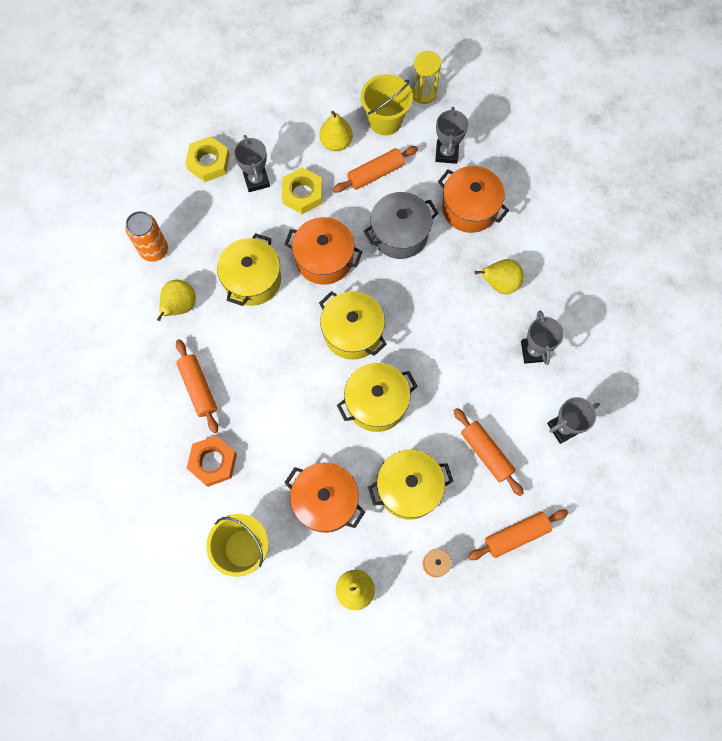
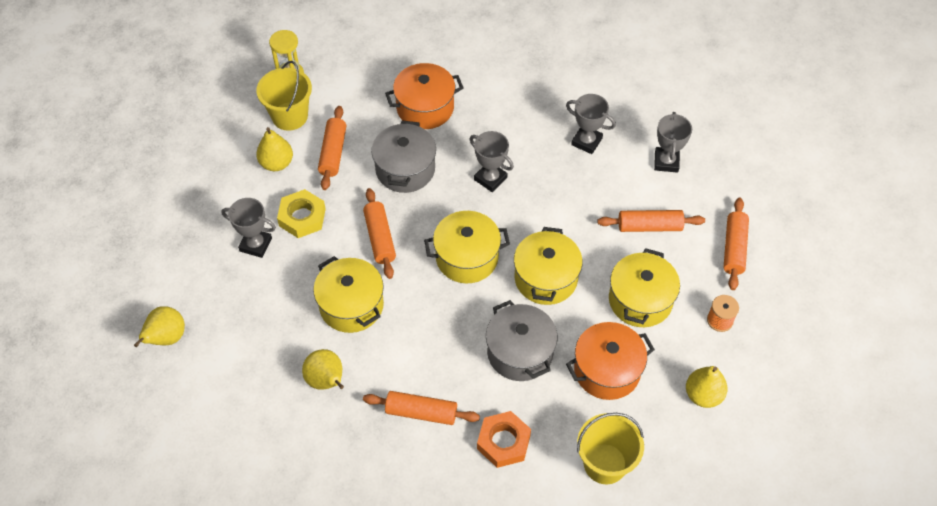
camera: 55 degrees left, 15 degrees down
(154, 250) = (250, 370): orange can -> none
(208, 162) = (201, 272): yellow nut -> none
(296, 425) = (520, 352): none -> grey pot
(324, 259) = (380, 238): orange pot -> orange rolling pin
(446, 153) = (361, 93): grey trophy -> grey trophy (490, 178)
(500, 283) = (509, 128): yellow pear -> yellow pear (166, 338)

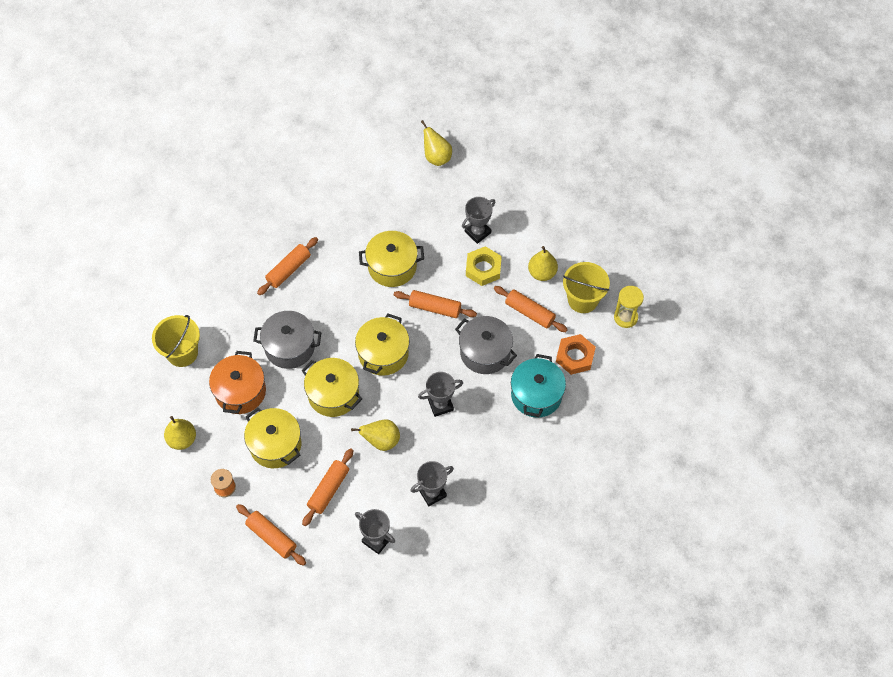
camera: 120 degrees right, 5 degrees up
(326, 381) = (346, 229): yellow pear -> yellow pear (381, 441)
(425, 108) = (536, 395): orange pot -> turquoise pot
(503, 442) = (237, 304): orange nut -> orange nut (575, 356)

